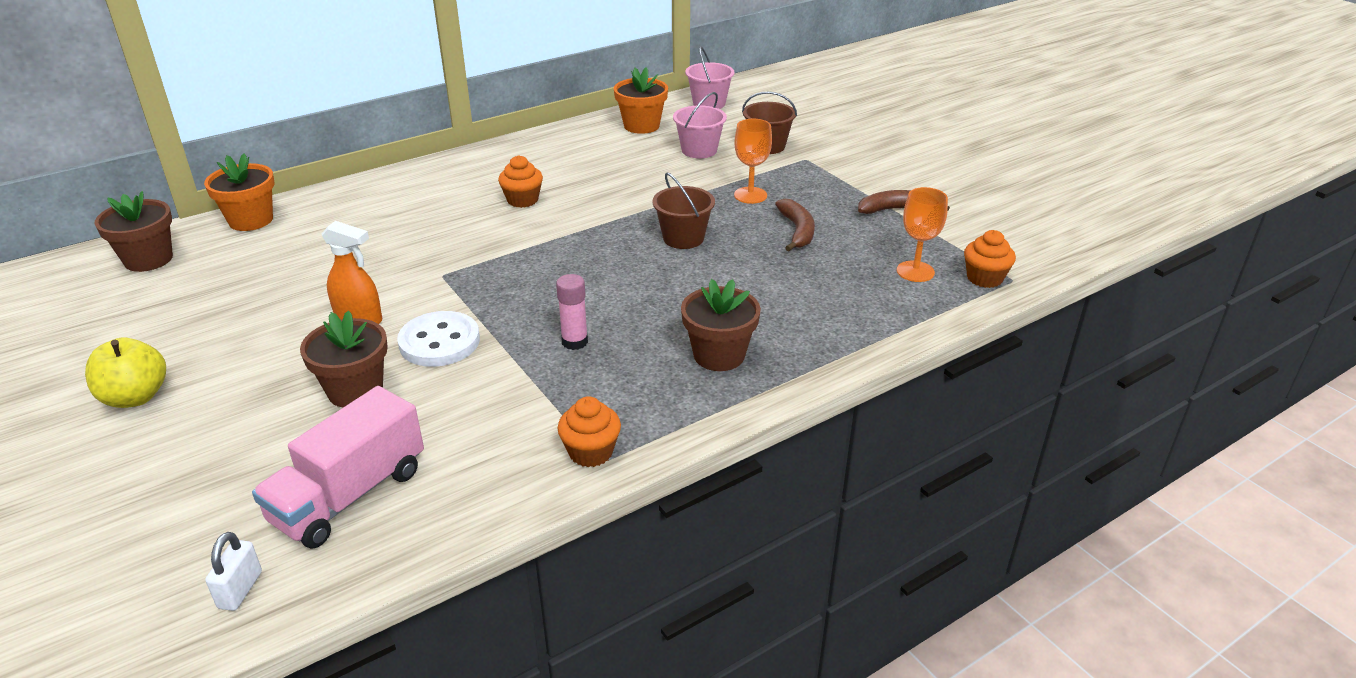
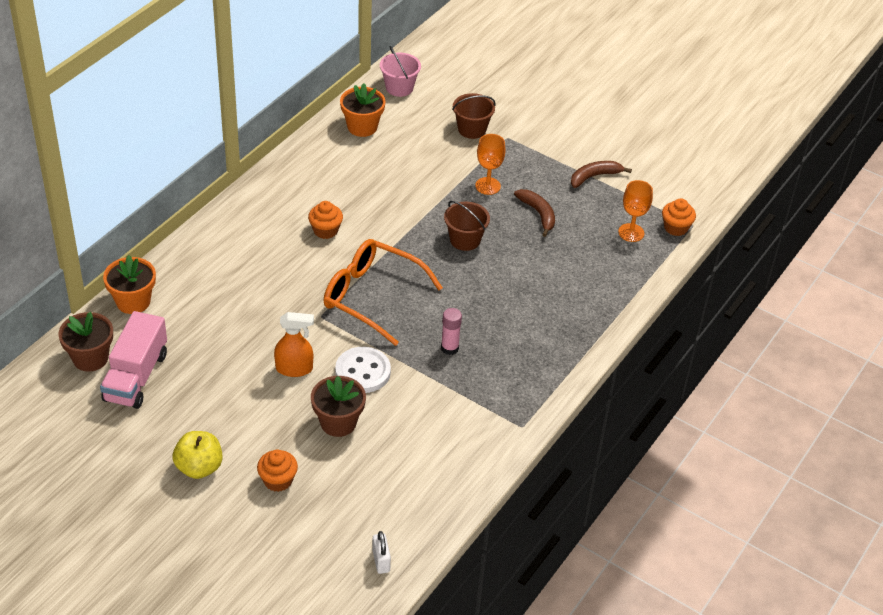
camera: 25 degrees left, 10 degrees up
(349, 495) = (394, 491): pink truck -> pink truck (136, 377)
(521, 269) = (372, 296): none -> orange glasses
(591, 452) = (511, 423): orange cupcake -> orange cupcake (278, 480)
(699, 150) = (423, 146): pink bucket -> none
(719, 355) = (545, 334): brown flower pot -> none

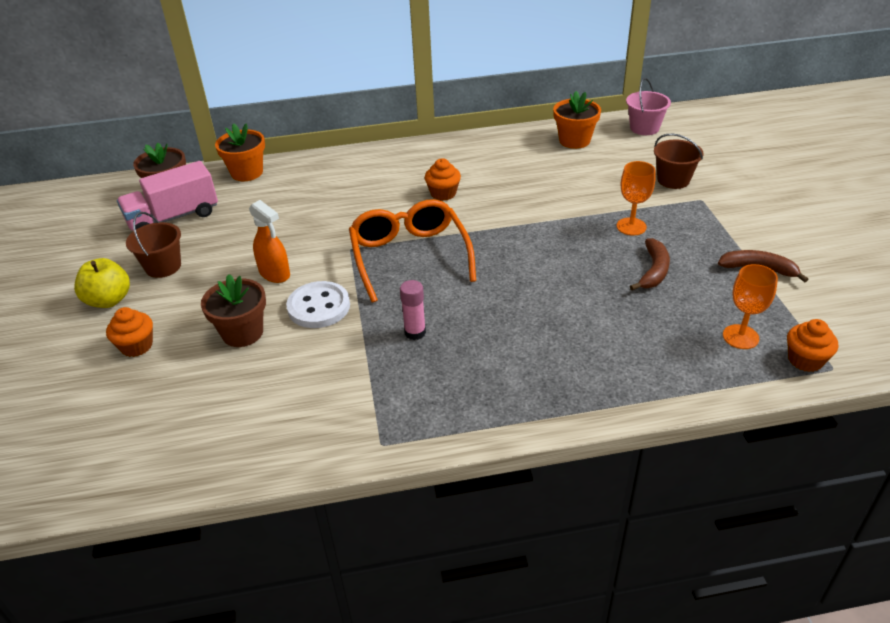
camera: 50 degrees right, 5 degrees down
(381, 561) = (95, 471): white padlock -> none
(465, 240) = (551, 256): brown bucket -> brown bucket (163, 266)

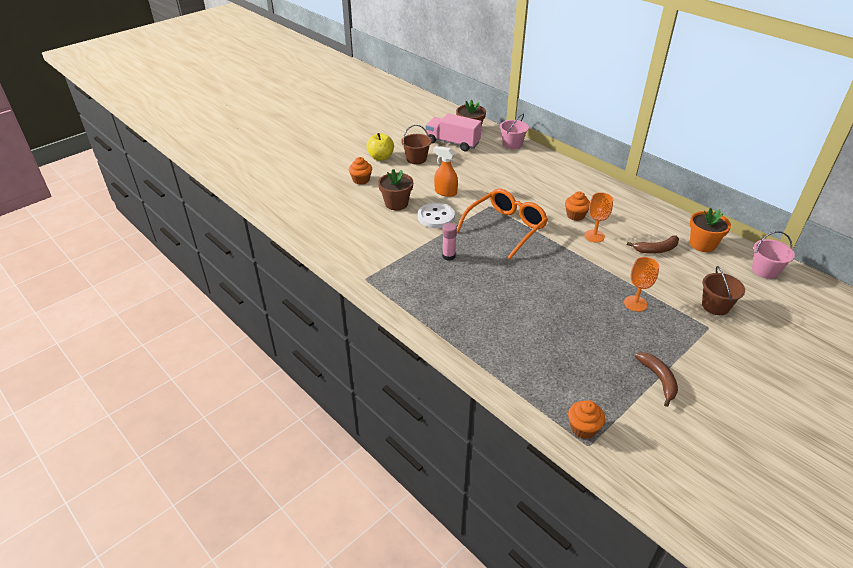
camera: 55 degrees right, 0 degrees up
(247, 173) = (512, 144): orange flower pot -> pink bucket
(275, 274) = (445, 192): orange spray bottle -> orange spray bottle turned 105 degrees clockwise
(653, 271) = (599, 329): brown banana -> brown banana (656, 249)
(740, 337) = (575, 389): orange goblet -> orange goblet (594, 236)

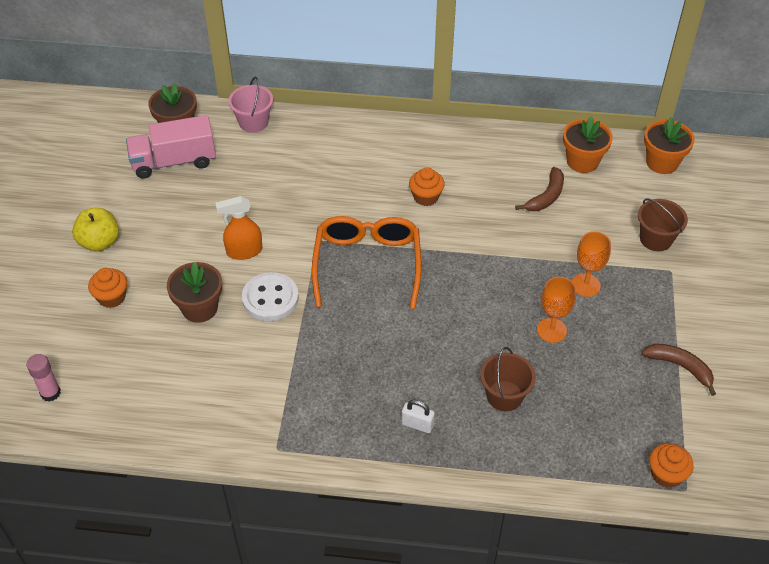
camera: 40 degrees left, 10 degrees up
(416, 159) = (152, 217): brown bucket -> brown bucket (504, 396)
(448, 256) = (342, 348): pink glue stick -> pink glue stick (50, 393)
(451, 311) = (417, 424): none -> white padlock
(594, 236) = (471, 216): orange goblet -> orange goblet (551, 330)
(765, 270) = (662, 162): pink bucket -> orange flower pot

